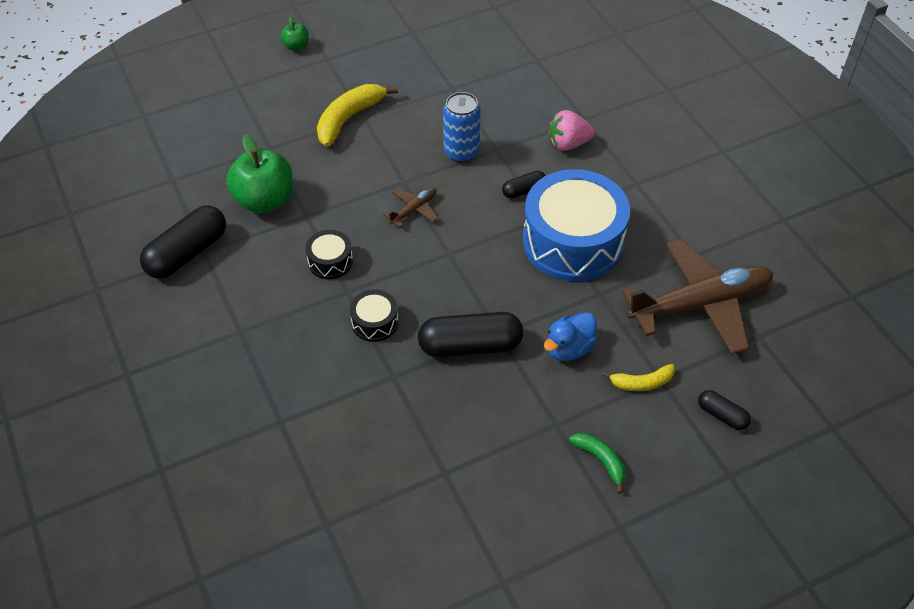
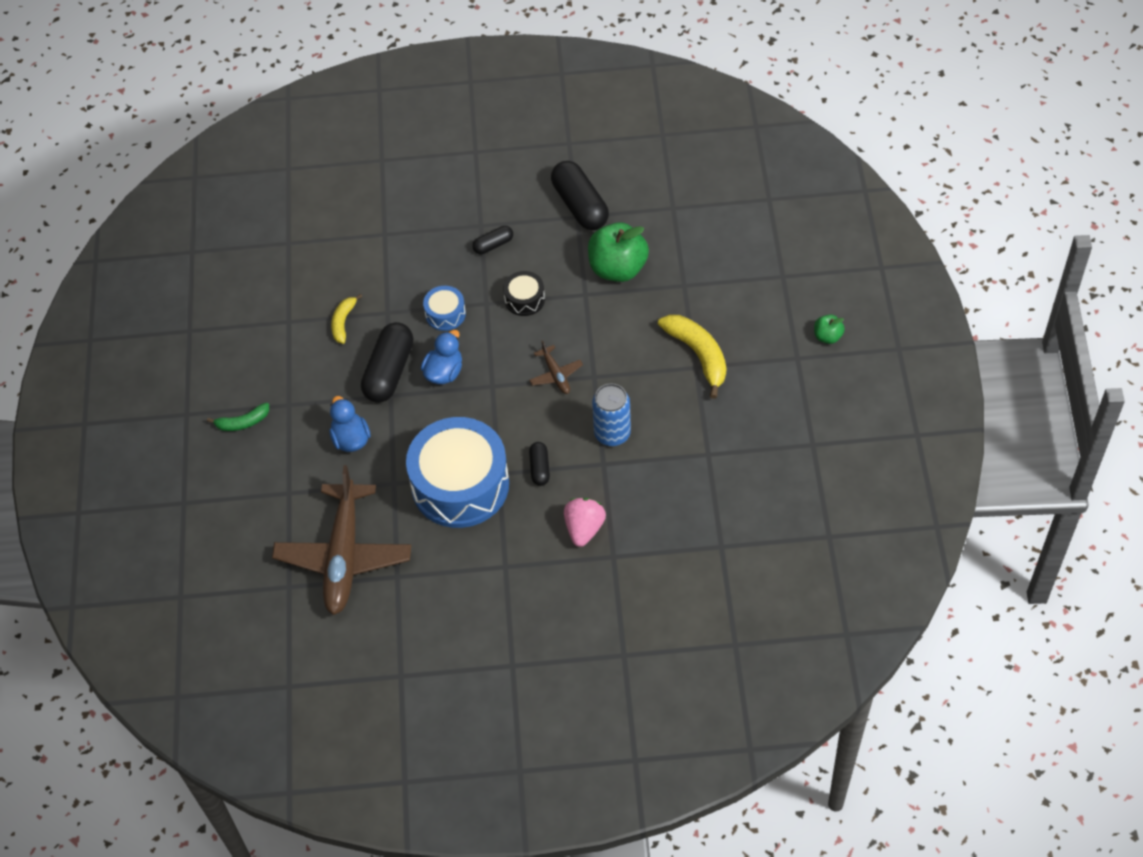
camera: 115 degrees right, 5 degrees up
(374, 322) = (445, 314): black drum -> blue drum
(450, 298) = (444, 372): none -> blue duck
(641, 383) = (292, 478): yellow banana -> yellow banana (343, 322)
(722, 415) = (233, 521): black capsule -> black capsule (493, 245)

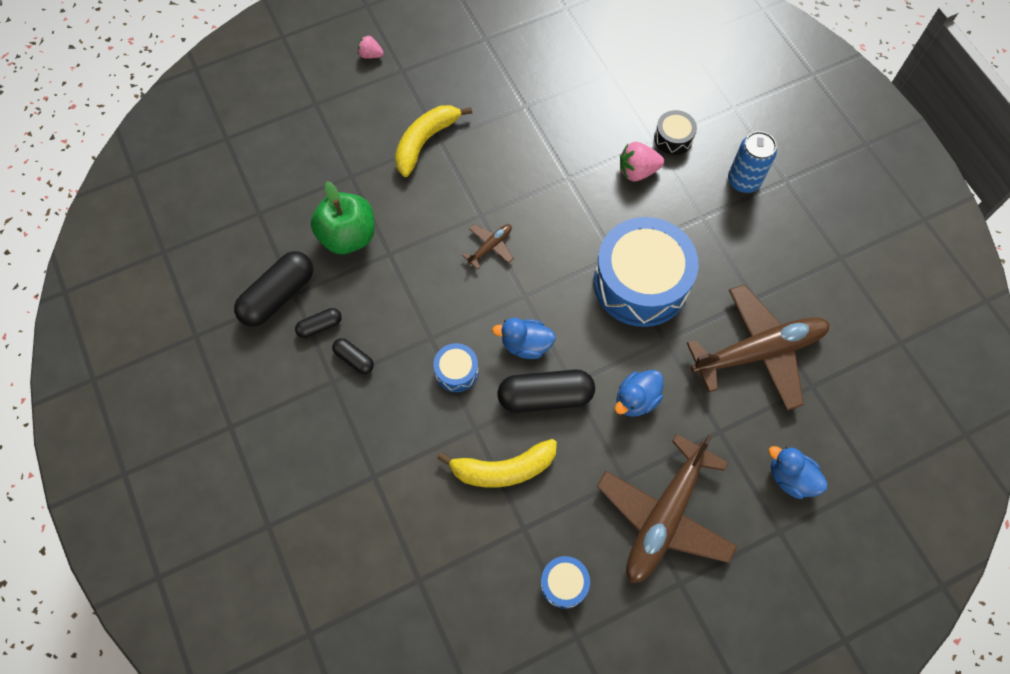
camera: 115 degrees left, 10 degrees up
(220, 531) = (790, 478): none -> blue duck
(232, 335) = (564, 583): none -> blue drum
(243, 422) = (664, 516): green banana -> brown plane
(343, 322) = (503, 469): yellow banana -> yellow banana, size x1.74
(524, 299) = (413, 305): black drum -> black drum (673, 138)
(539, 468) = (594, 225): black capsule -> black capsule (320, 326)
(612, 433) = (534, 181): blue can -> blue can (743, 181)
(827, 336) = (371, 55): green apple -> pink strawberry

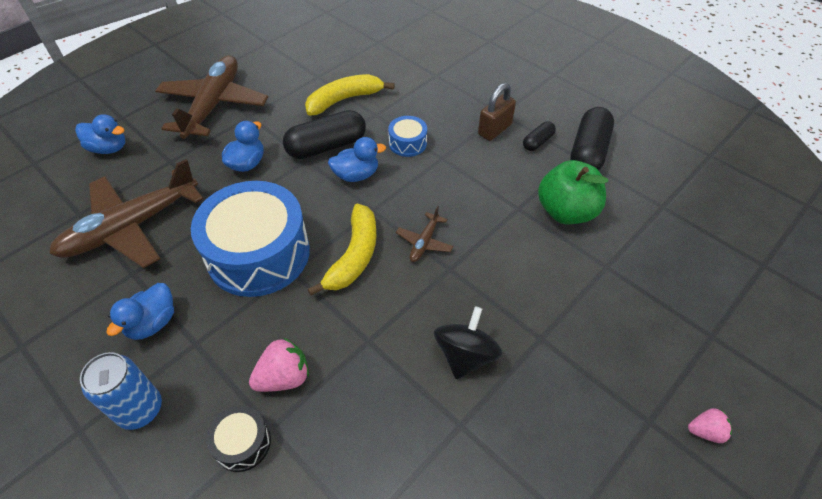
camera: 160 degrees right, 15 degrees down
(354, 359) = (494, 129): black capsule -> brown padlock
(425, 142) = (555, 330): yellow banana -> yellow banana (354, 256)
(500, 145) = (465, 355): none -> black spinning top
(564, 583) = (281, 60): blue drum -> none
(736, 245) = (153, 323): none -> blue duck

